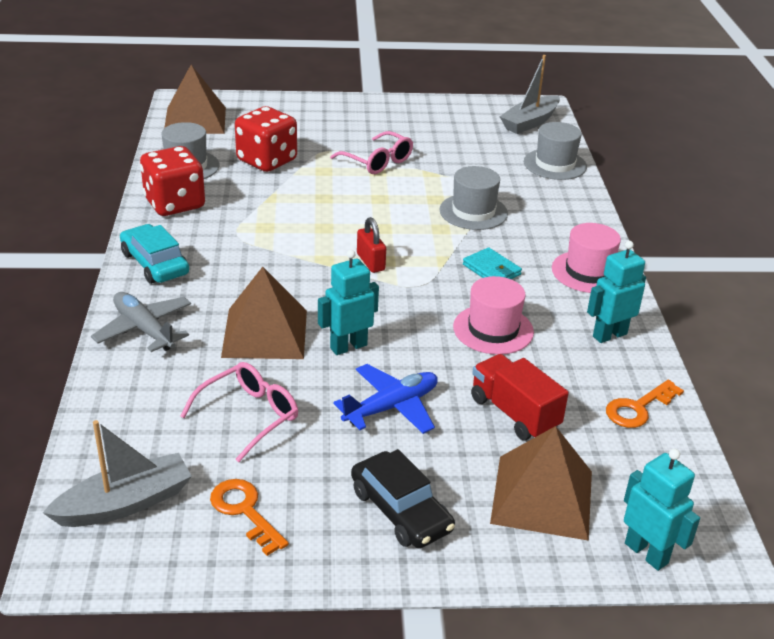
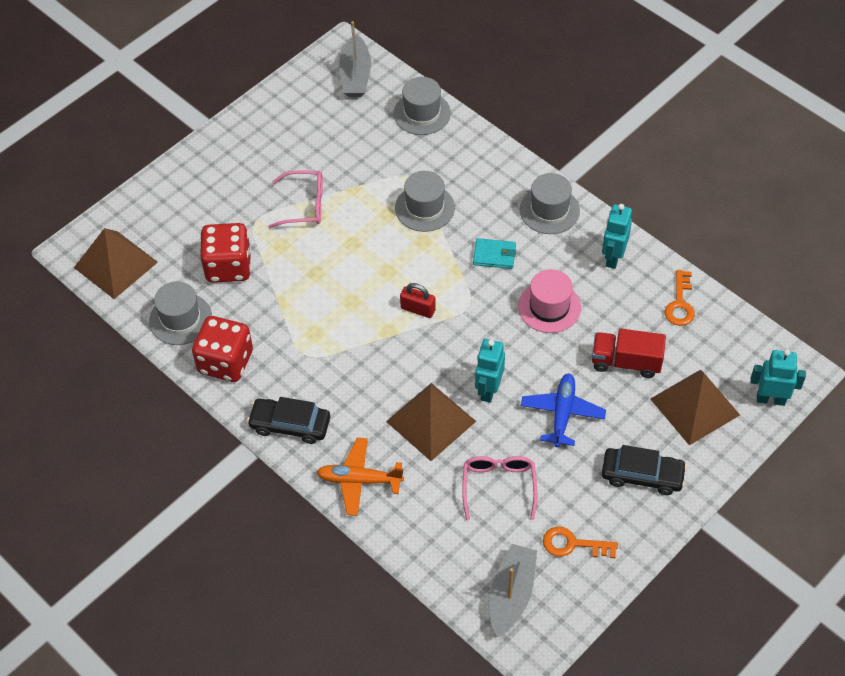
camera: 40 degrees left, 20 degrees up
(144, 329) = (359, 480): grey plane -> orange plane
(155, 263) = (290, 425): turquoise car -> black car
(588, 272) = (549, 210): pink hat -> grey hat

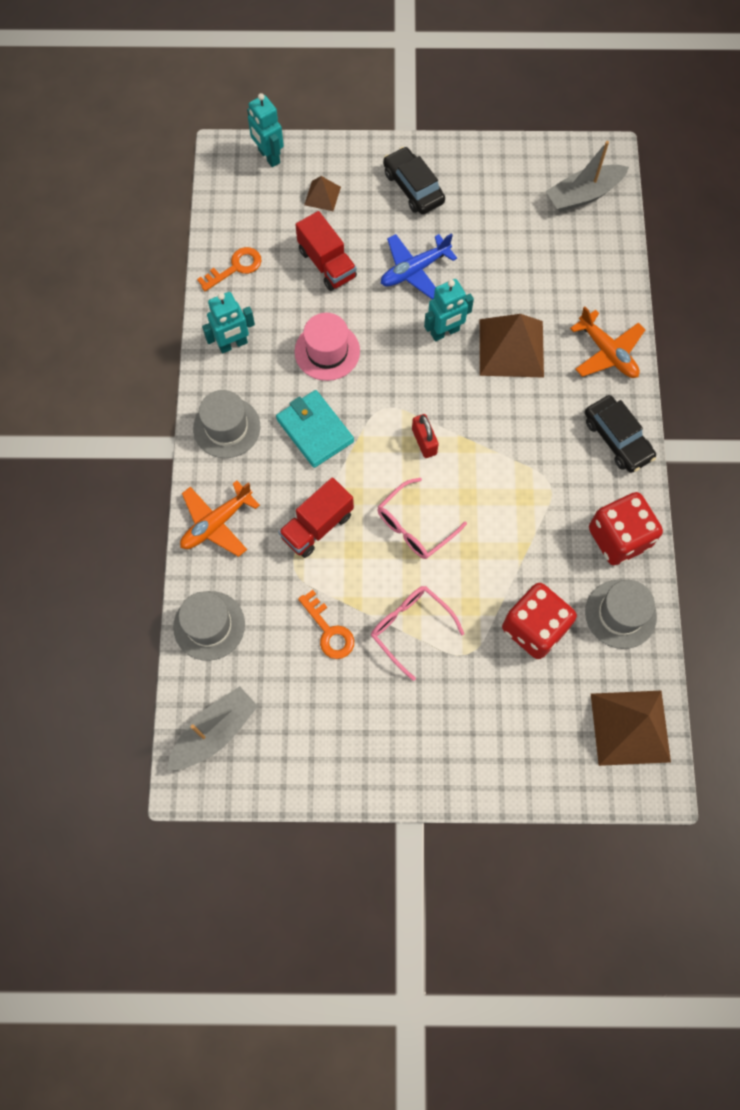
camera: 135 degrees left, 15 degrees up
(425, 208) = (317, 526): grey hat -> red truck
(485, 160) = (217, 523): none -> orange plane
(494, 255) = (315, 430): turquoise wallet -> turquoise wallet, size x1.51
(499, 486) = (514, 264): pink glasses -> pink glasses (414, 526)
(573, 544) = (509, 188): orange key -> orange key (329, 631)
(695, 406) = (322, 196): brown pyramid -> brown pyramid, size x0.50

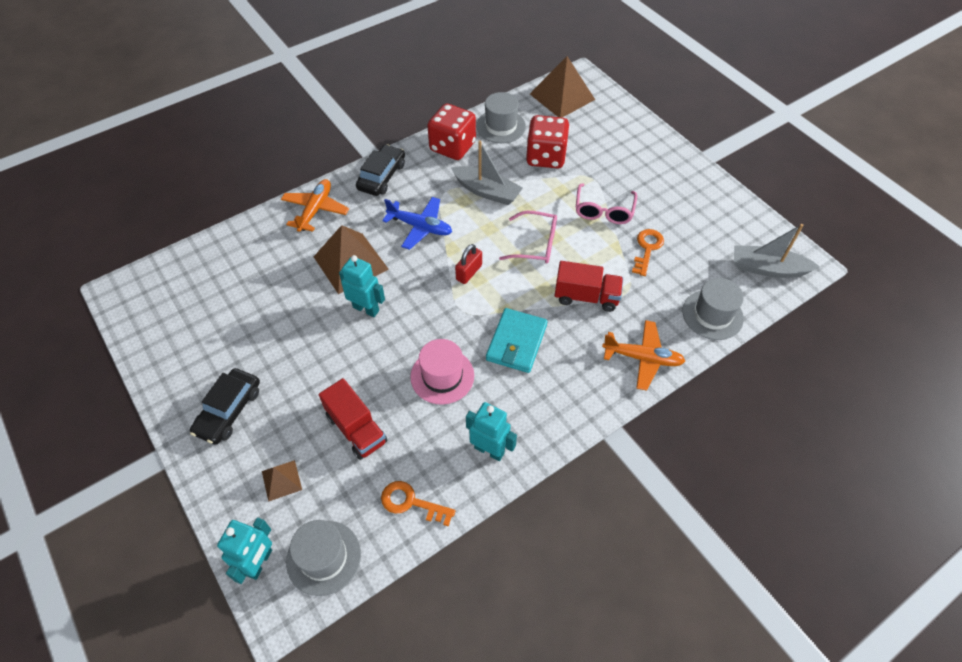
camera: 125 degrees left, 15 degrees down
(226, 427) = (565, 403): grey hat -> grey hat (323, 557)
(327, 264) = (356, 429): red truck -> red truck turned 120 degrees clockwise
(414, 270) = (320, 360): blue plane -> blue plane (420, 227)
(583, 195) = (170, 288): grey boat -> grey boat (487, 191)

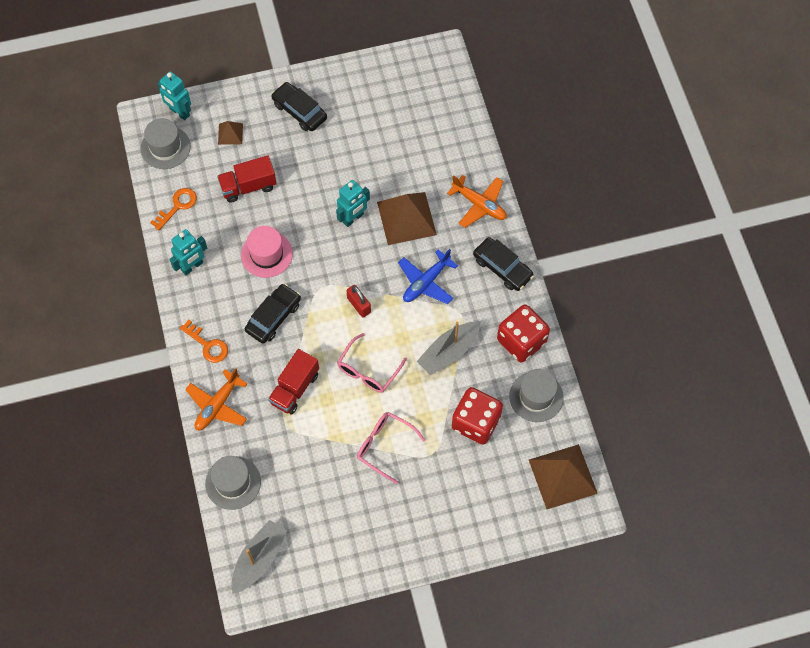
camera: 110 degrees right, 10 degrees up
(516, 342) = (273, 317): turquoise wallet -> black car
(647, 249) = (324, 463): orange key -> orange key (207, 345)

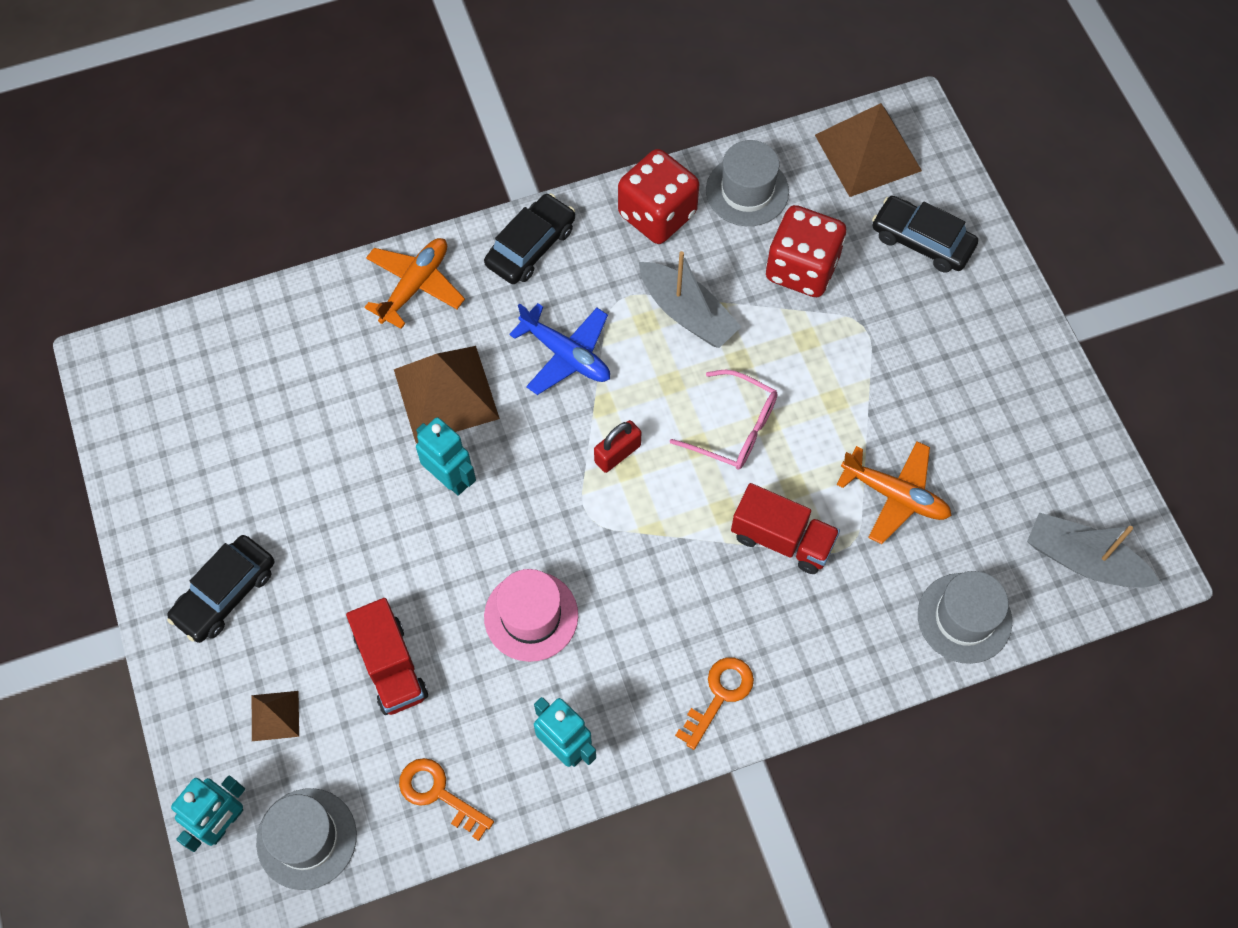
camera: 95 degrees left, 0 degrees up
(217, 405) = (831, 662): orange plane -> orange plane (895, 495)
(273, 317) = (653, 589): black car -> black car (922, 241)
(384, 446) = (861, 393): pink glasses -> none

